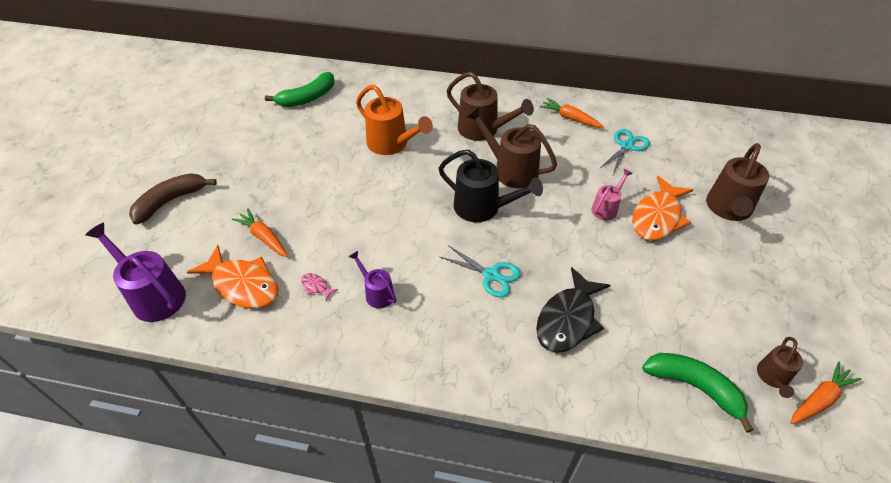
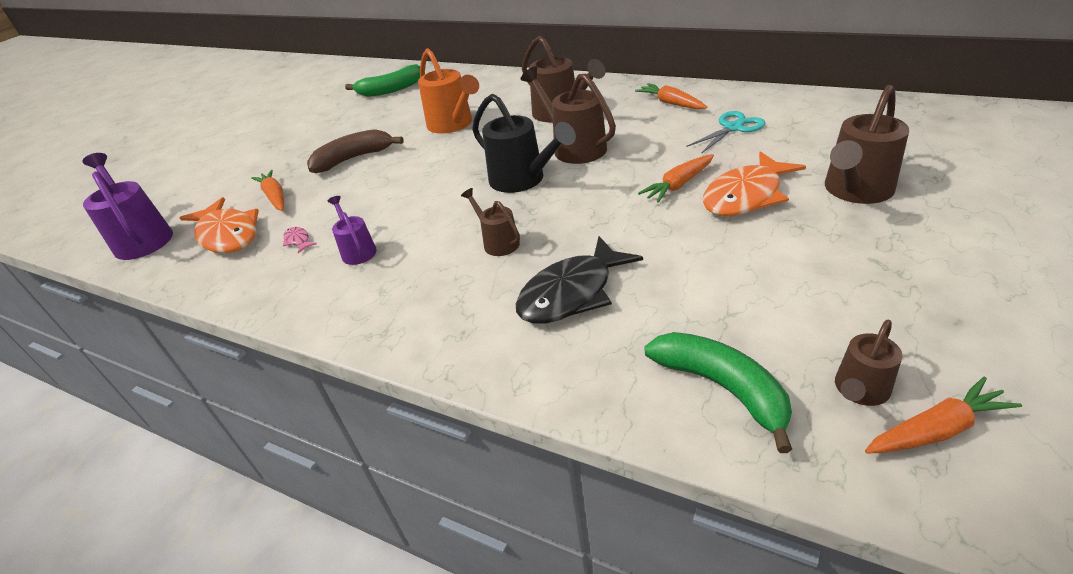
camera: 20 degrees right, 10 degrees down
(170, 201) = (211, 166): brown banana -> brown banana (353, 159)
(491, 275) = (497, 242): turquoise scissors -> brown watering can
(606, 208) = (678, 185): pink watering can -> orange carrot

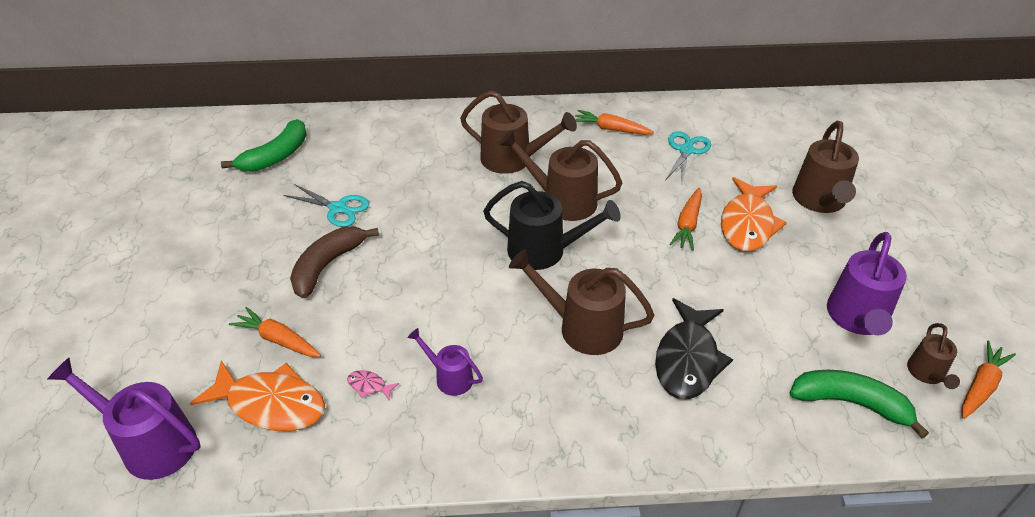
camera: 35 degrees left, 5 degrees up
(397, 125) = (338, 208): none -> turquoise scissors
(453, 125) = (406, 195): orange watering can -> none
(497, 242) = (581, 327): brown watering can -> brown watering can, size x1.78
(806, 308) = (857, 319): none -> purple watering can

